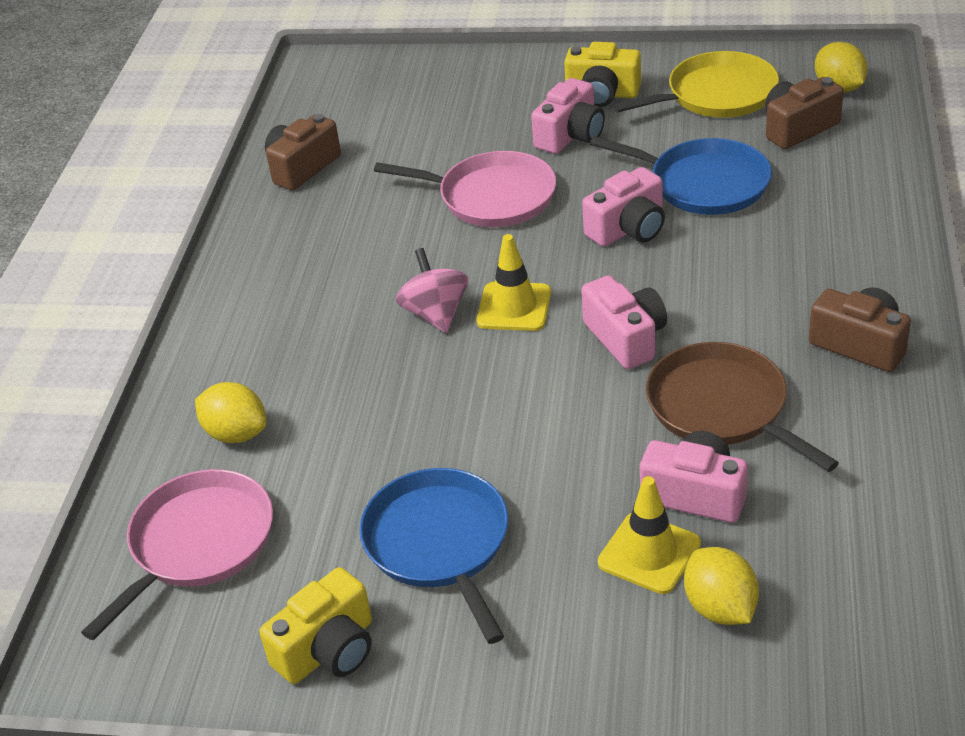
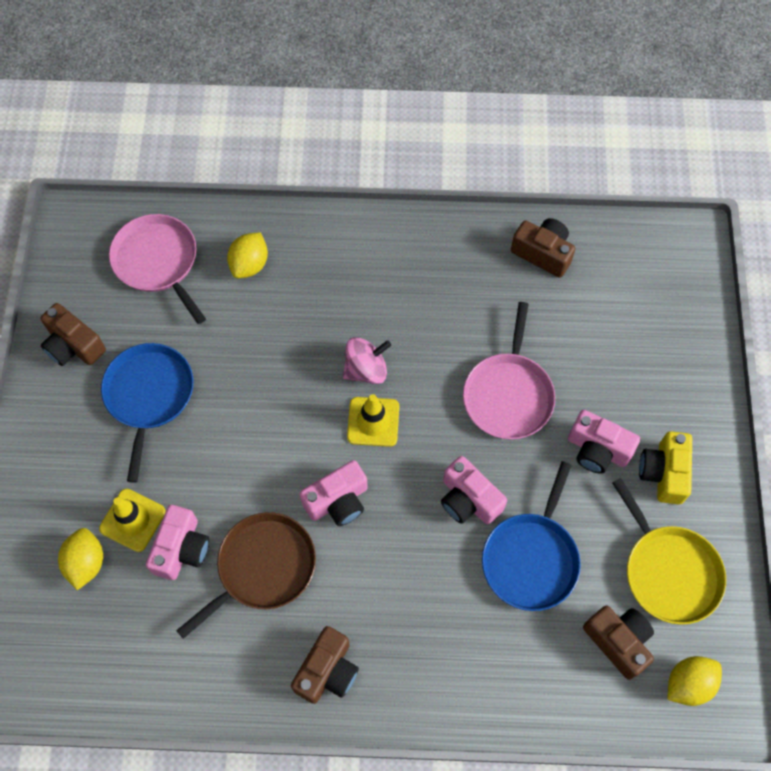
camera: 80 degrees right, 25 degrees up
(197, 544) = (158, 262): pink pan -> pink pan turned 150 degrees counterclockwise
(328, 649) = (73, 345): yellow camera -> brown camera
(439, 544) = (149, 396): blue pan -> blue pan turned 60 degrees counterclockwise
(720, 608) = (86, 563): yellow lemon -> yellow lemon turned 60 degrees counterclockwise

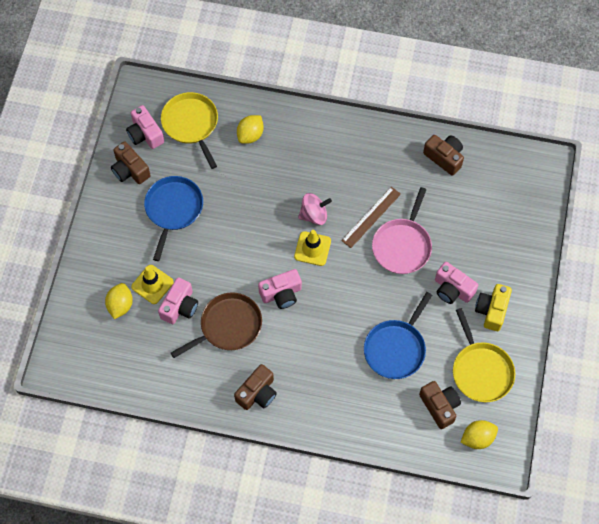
camera: 10 degrees right, 0 degrees up
(158, 262) = (191, 124): pink pan -> yellow pan
(453, 359) = (371, 217): none -> brown ruler
(468, 499) = (364, 306): pink camera -> pink camera (145, 134)

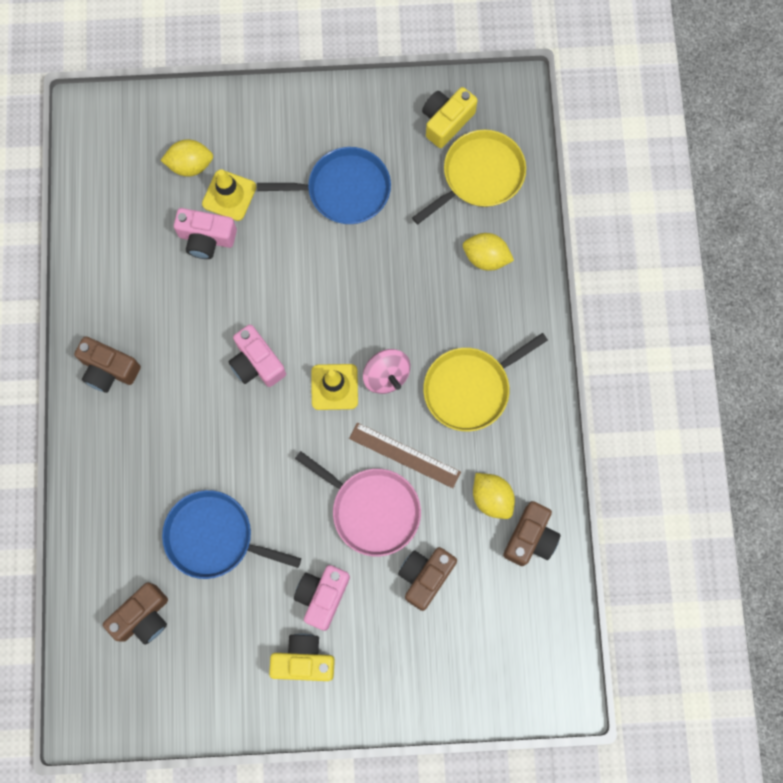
camera: 75 degrees right, 10 degrees up
(130, 170) = (387, 119): brown camera -> brown camera (425, 576)
(145, 134) = (446, 121): pink camera -> yellow camera
(228, 326) = (193, 306): brown pan -> none
(402, 245) = (372, 510): pink pan -> pink pan turned 150 degrees counterclockwise
(477, 438) = (108, 680): yellow lemon -> yellow lemon (492, 498)
(481, 370) = (208, 664): yellow pan -> yellow pan (470, 388)

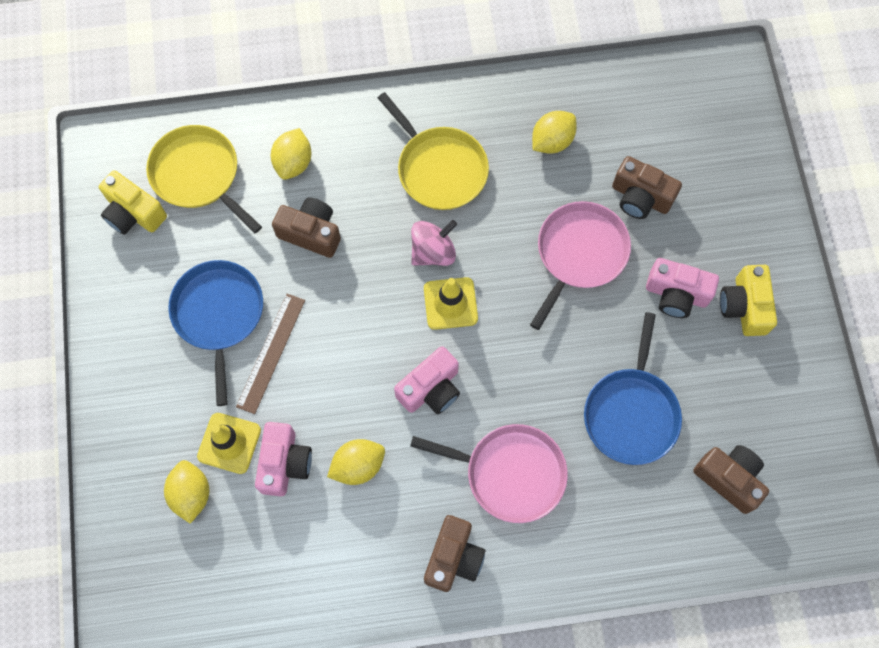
camera: 95 degrees left, 5 degrees down
(174, 423) = (510, 473): none -> pink pan
(197, 297) = (358, 465): none -> yellow lemon
(404, 455) = (517, 227): brown ruler -> brown ruler (271, 353)
(530, 538) = (587, 104): brown camera -> brown camera (311, 233)

